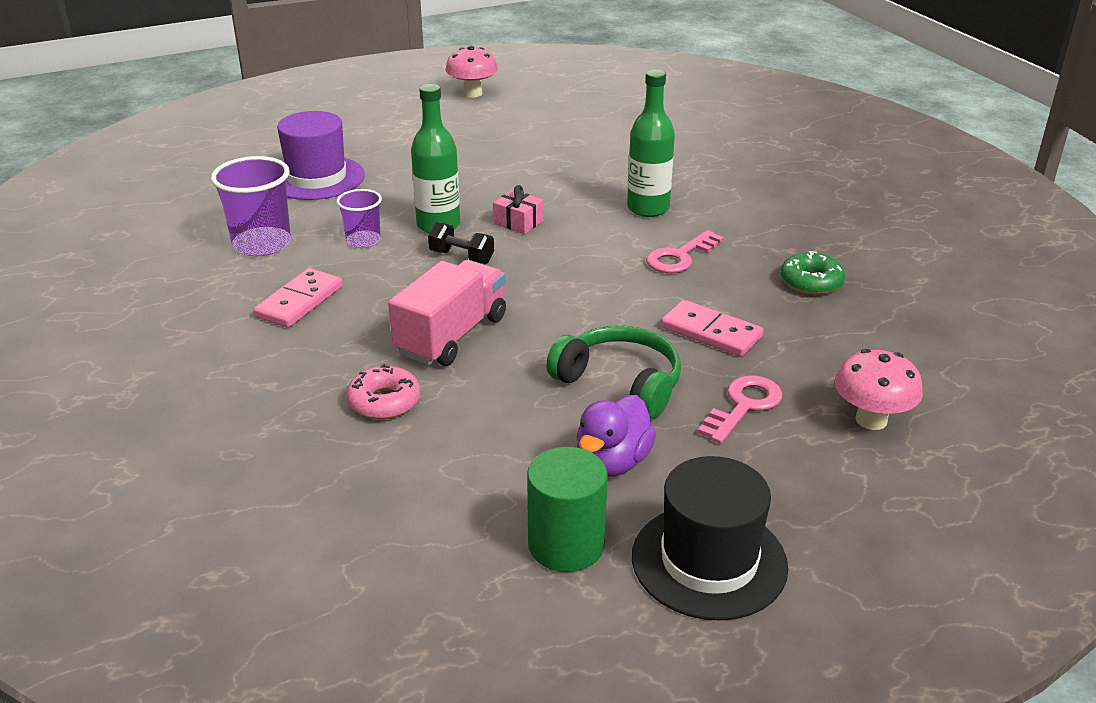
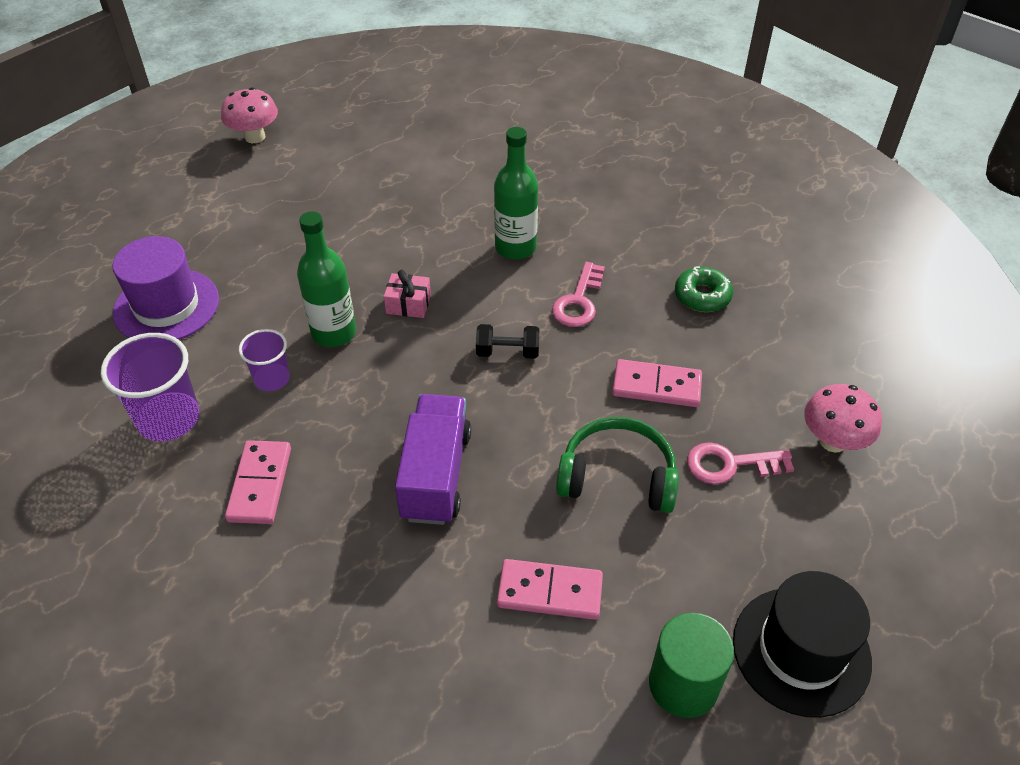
camera: 25 degrees left, 15 degrees up
(384, 401) = (425, 582): pink donut -> none
(451, 336) = (435, 475): pink truck -> purple truck
(461, 257) = (382, 368): black dumbbell -> black dumbbell (507, 352)
(490, 441) = (550, 592): none -> pink domino
(612, 462) = (665, 573): purple duck -> none
(743, 406) = (730, 464): pink key -> pink key turned 105 degrees counterclockwise

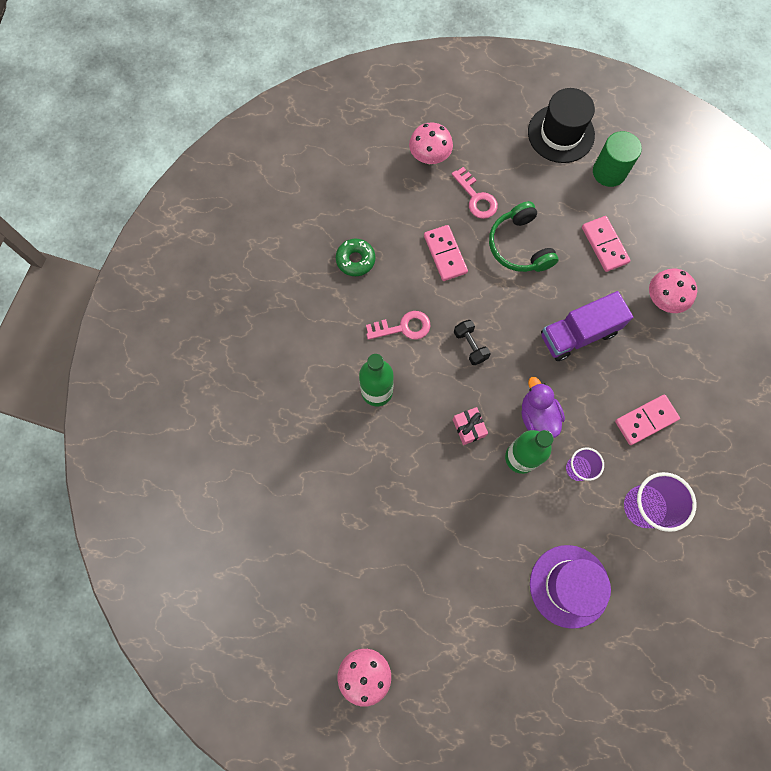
camera: 120 degrees left, 25 degrees up
(366, 373) = (537, 416): none -> purple duck
(404, 619) = (663, 300): none -> pink mushroom

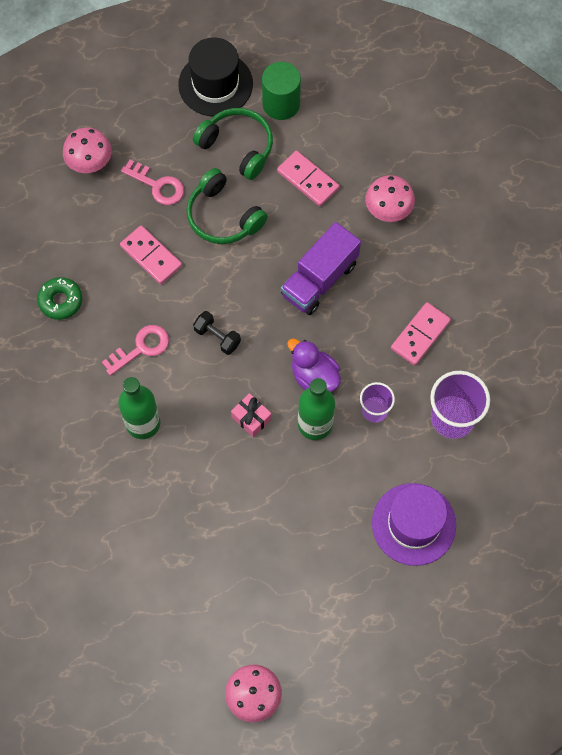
camera: 25 degrees left, 5 degrees down
(556, 193) = (237, 147): none -> green headphones

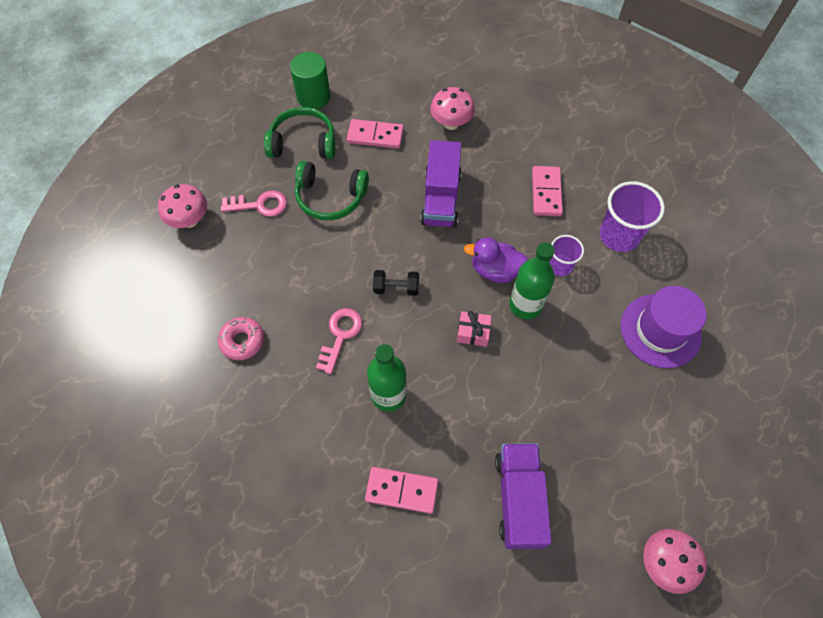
camera: 35 degrees left, 5 degrees down
(60, 301) = (242, 341): green donut -> pink donut
(151, 256) = (294, 260): pink domino -> pink domino (401, 490)
(181, 573) = (518, 499): none -> purple truck
(215, 84) = (252, 110): black hat -> none

